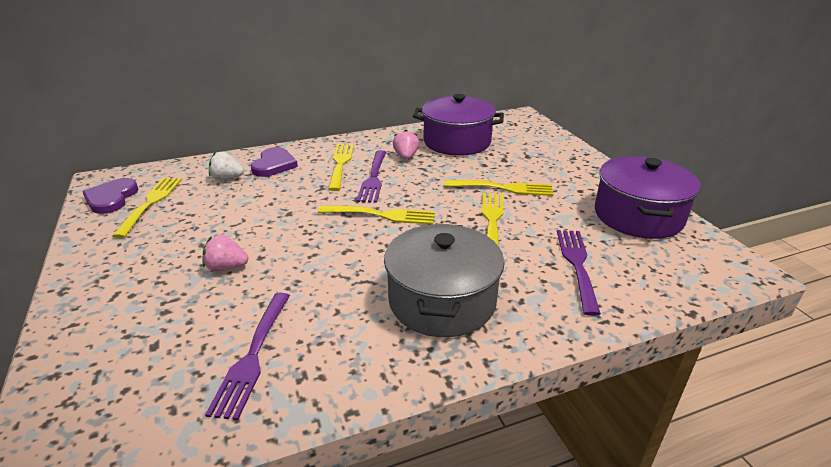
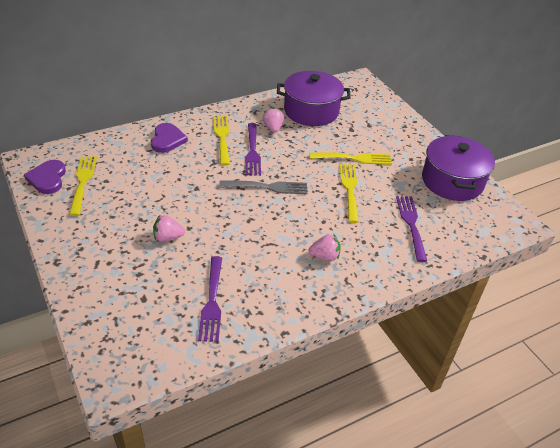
camera: 10 degrees left, 10 degrees up
(227, 178) = (134, 155): white strawberry -> none
(381, 215) = (267, 187): yellow fork -> grey fork
(442, 301) = (325, 256): grey pot -> pink strawberry

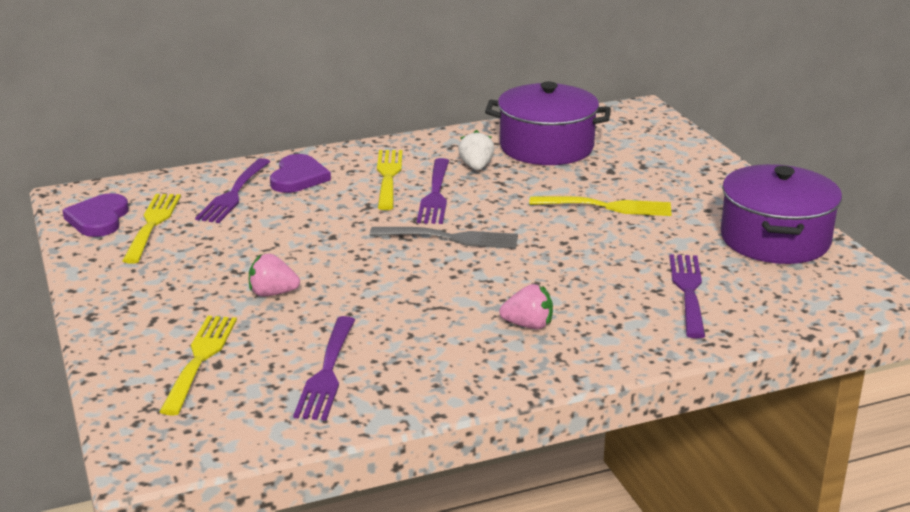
camera: 10 degrees right, 15 degrees down
(129, 154) = (233, 193): none -> purple fork
(273, 128) = (476, 167): pink strawberry -> white strawberry
(349, 190) = (590, 245): yellow fork -> yellow fork (200, 359)

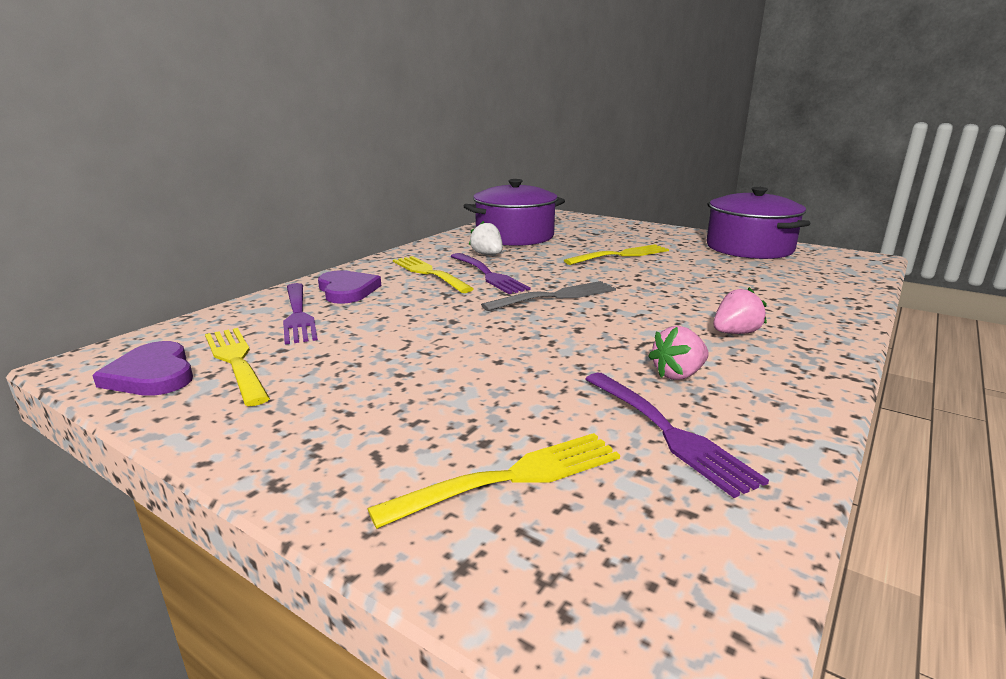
camera: 35 degrees left, 5 degrees down
(200, 359) = (511, 478): yellow fork -> yellow fork turned 90 degrees clockwise
(272, 293) = (477, 380): pink strawberry -> pink strawberry (678, 374)
(688, 291) = (775, 283): purple fork -> none

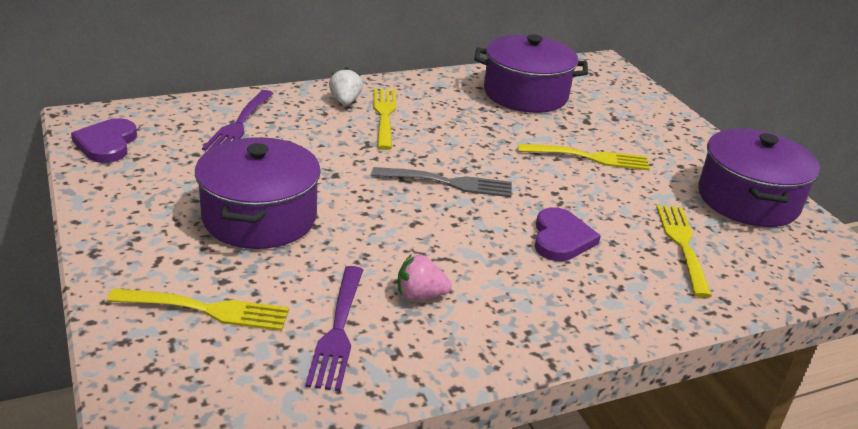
camera: 30 degrees right, 10 degrees up
(236, 361) = (160, 153): yellow fork -> yellow fork (683, 245)
(347, 290) = (300, 111): purple heart -> purple heart (561, 238)
(434, 374) = (259, 217): none -> purple pot
(487, 254) = (464, 110): white strawberry -> white strawberry (345, 101)
(488, 275) = (429, 136): purple fork -> none
(735, 333) = (534, 283): pink strawberry -> none

